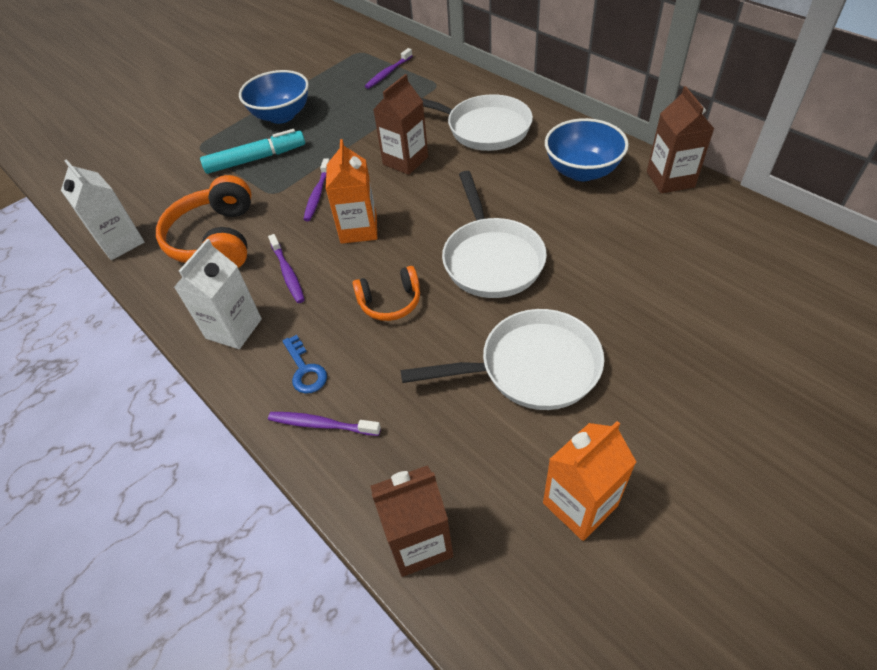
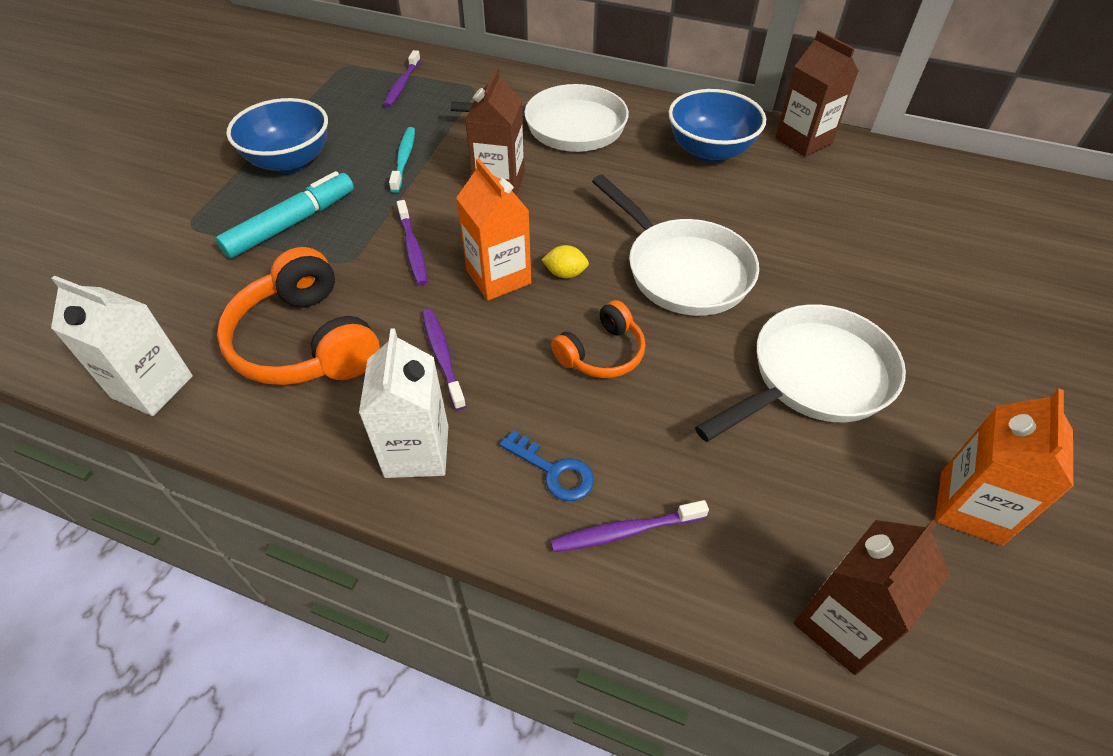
camera: 30 degrees left, 0 degrees up
(288, 273) = (442, 357): purple toothbrush -> purple toothbrush turned 150 degrees counterclockwise
(353, 129) = (404, 159): none -> turquoise toothbrush
(405, 239) = (565, 273): none -> yellow lemon

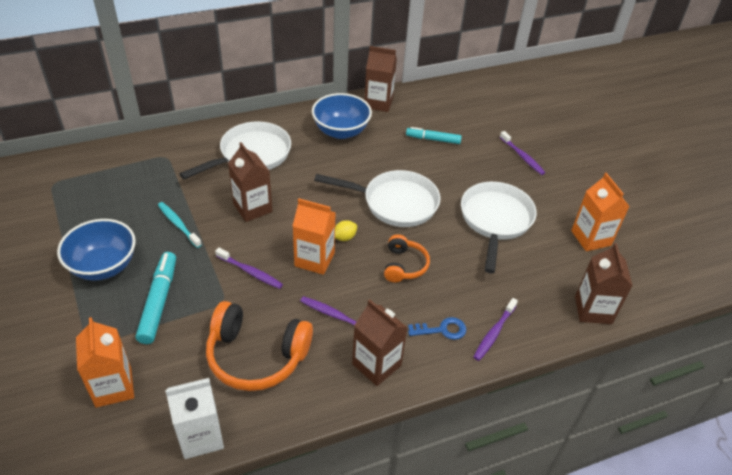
camera: 45 degrees left, 5 degrees down
(152, 280) = (113, 387): none -> orange carton
(402, 84) = (113, 177): purple toothbrush -> purple toothbrush (522, 156)
(417, 451) = (376, 365): white carton -> brown carton
(836, 220) = (433, 139): none -> turquoise marker

